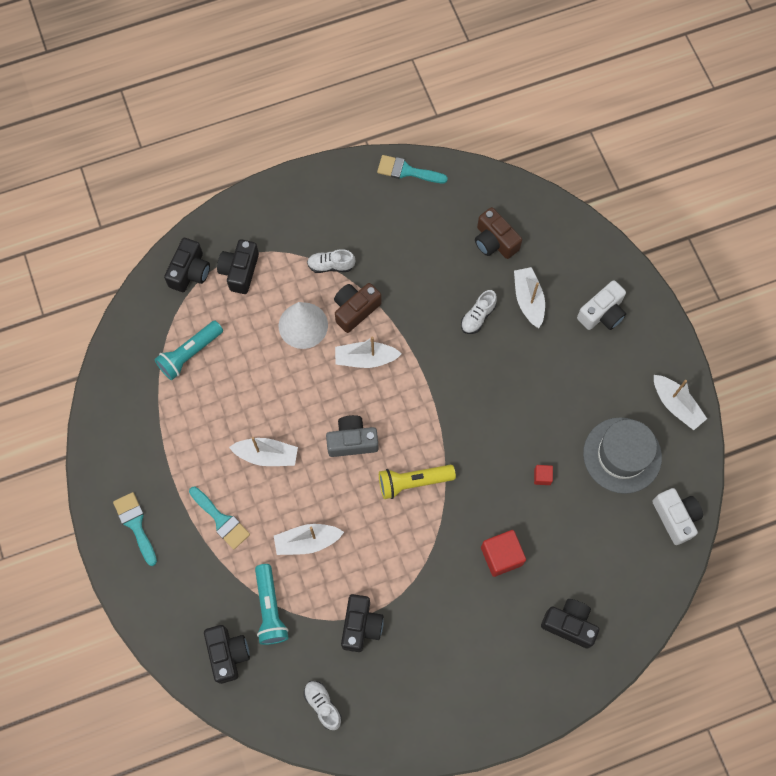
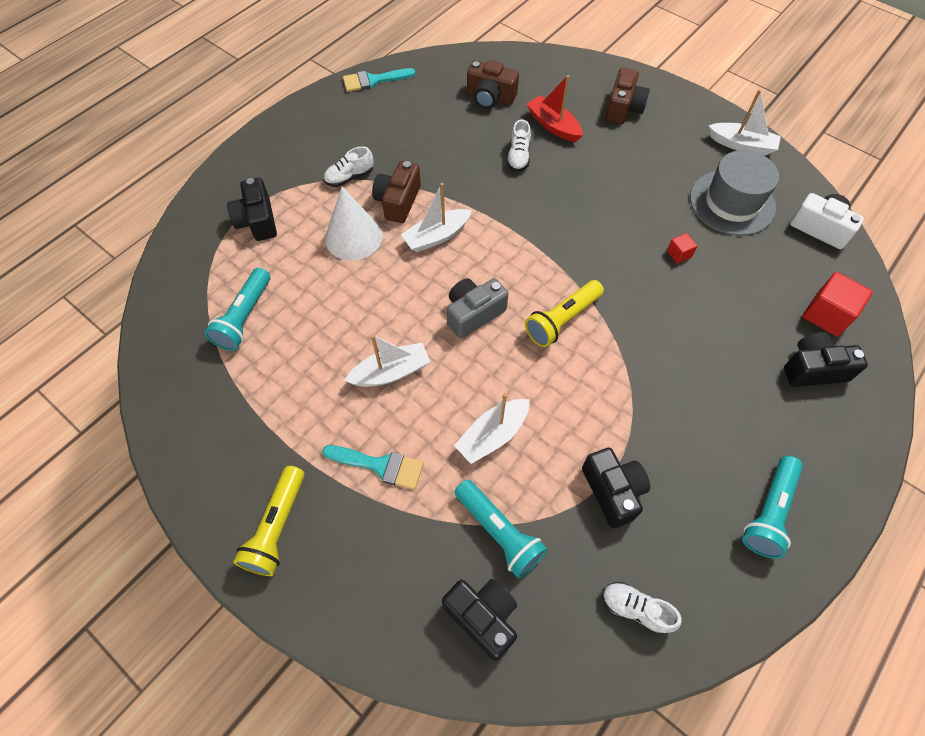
camera: 30 degrees left, 10 degrees down
(135, 524) = (277, 527): turquoise brush -> yellow flashlight
(190, 272) = (202, 244): black camera -> none
(454, 699) = (768, 512): none -> turquoise flashlight
(501, 556) = (699, 342): red cube -> red cube (826, 315)
(528, 300) = (553, 126): white boat -> red boat
(602, 313) = (623, 108): white camera -> brown camera

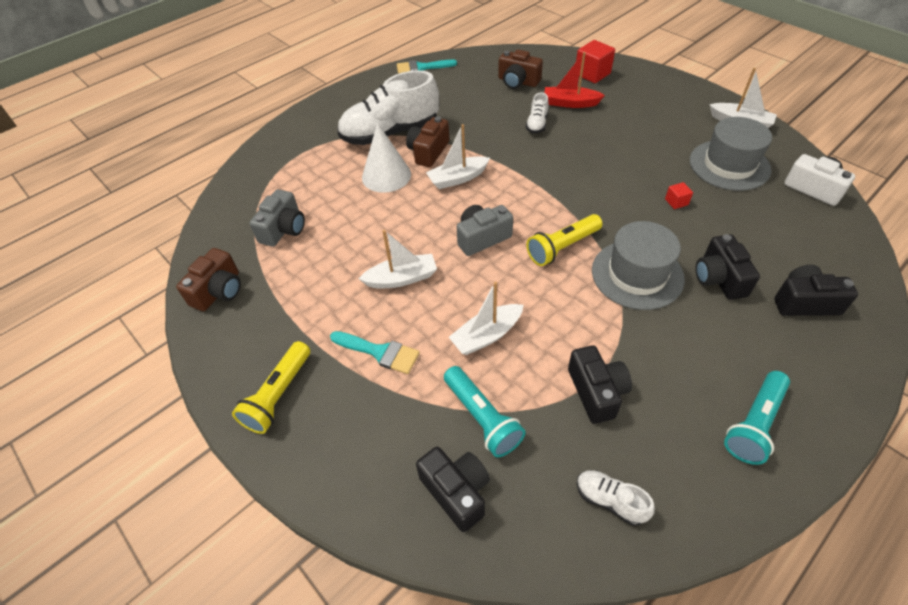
camera: 10 degrees right, 10 degrees down
(244, 317) = (283, 229): turquoise flashlight -> grey camera
(257, 221) = (308, 160): black camera -> black camera (719, 278)
(349, 177) = (390, 133): white shoe -> white shoe, size x2.29
(553, 126) = (570, 103): red boat -> red boat turned 45 degrees counterclockwise
(623, 108) = (633, 92): brown camera -> brown camera (219, 291)
(643, 348) = (637, 274): none -> grey hat
(826, 315) = (819, 258): red cube -> red cube (592, 74)

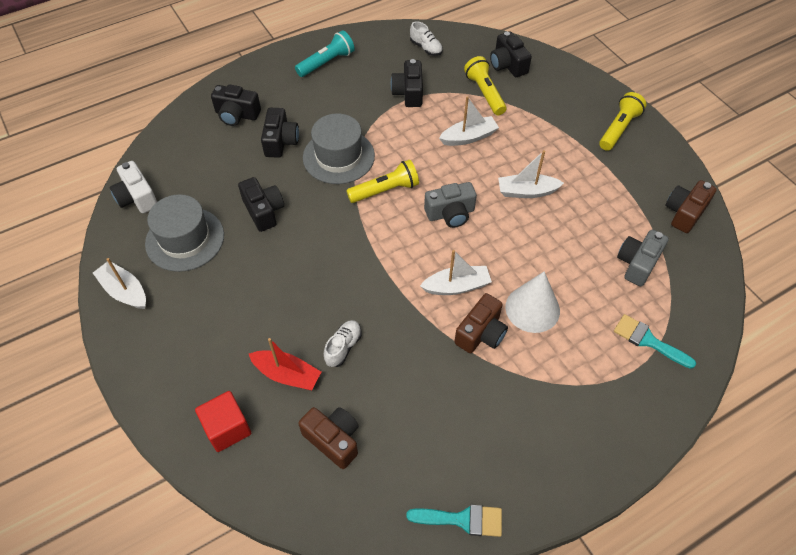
camera: 170 degrees left, 5 degrees up
(379, 352) = (548, 141): turquoise brush -> turquoise brush (648, 341)
(390, 133) = (523, 377): white shoe -> none
(482, 418) = (485, 93): turquoise flashlight -> yellow flashlight
(676, 202) = (263, 211): red cube -> black camera

